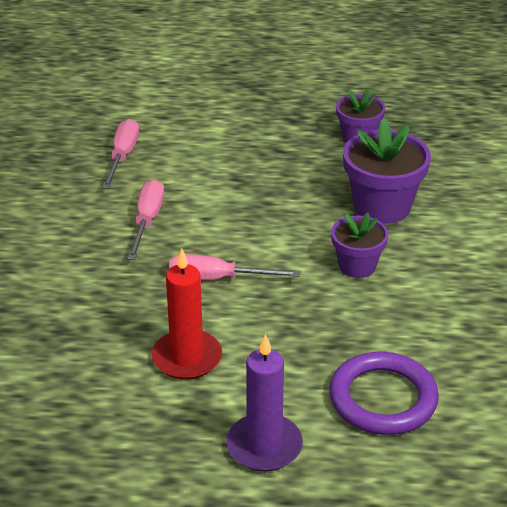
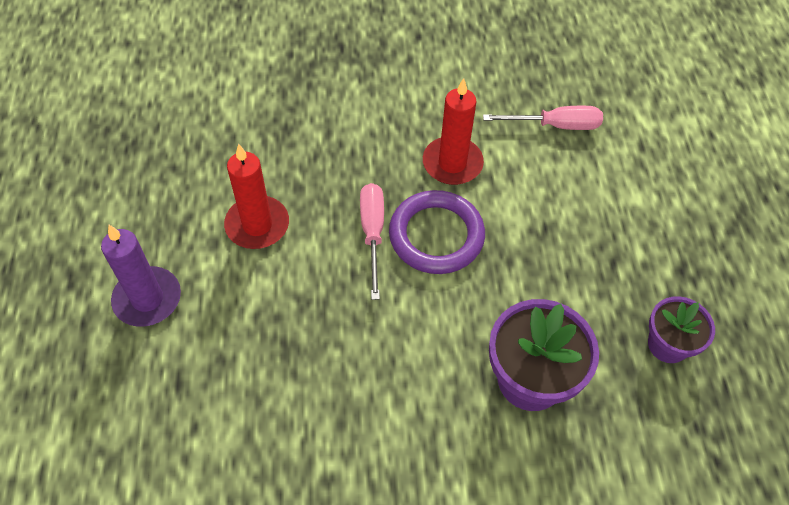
camera: 80 degrees right, 20 degrees up
(147, 221) = (452, 163): pink screwdriver -> red candle
(357, 266) = (414, 359): purple flower pot -> none
(383, 398) = (209, 395): purple ring -> purple ring (436, 235)

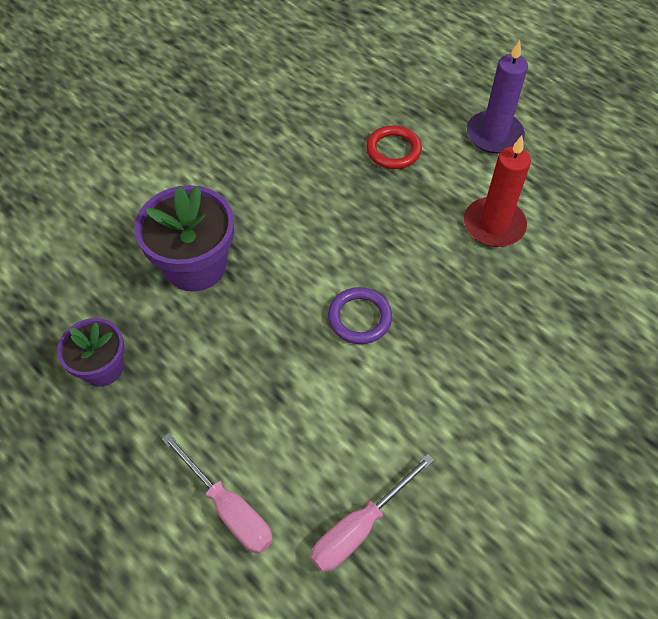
camera: 140 degrees right, 0 degrees up
(248, 357) = (393, 150): none -> red ring
(372, 233) = (408, 282): pink screwdriver -> pink screwdriver (229, 508)
(436, 235) = (359, 318): purple ring -> purple ring, size x0.64
(452, 163) = (413, 395): red candle -> none

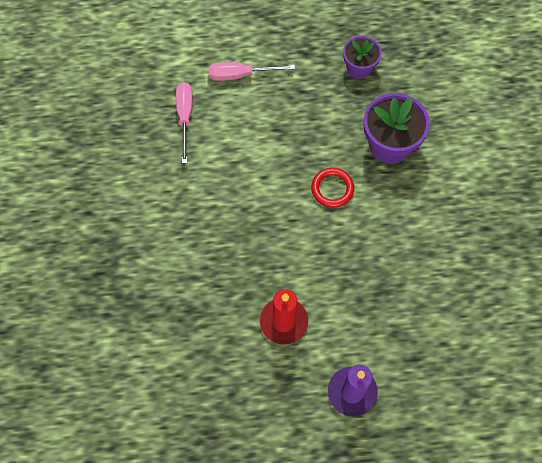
camera: 130 degrees right, 10 degrees up
(359, 318) = (286, 198): purple ring -> none
(393, 150) = (391, 315): red ring -> red ring (332, 189)

